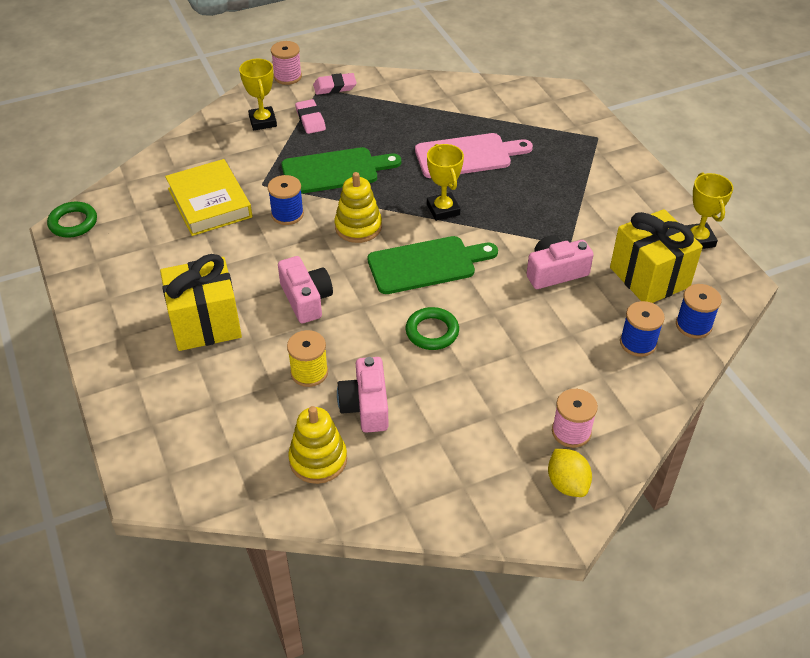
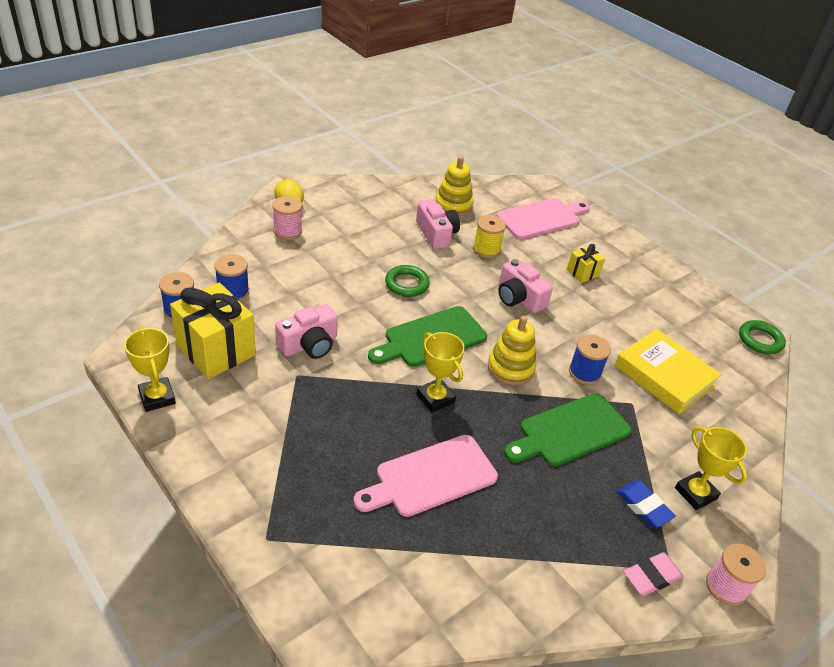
camera: 160 degrees right, 5 degrees down
(198, 420) = (541, 218): none -> pink cutting board
(205, 323) = (582, 273): yellow gift -> yellow gift, size x0.49
(310, 119) = (643, 506): pink eraser -> blue eraser

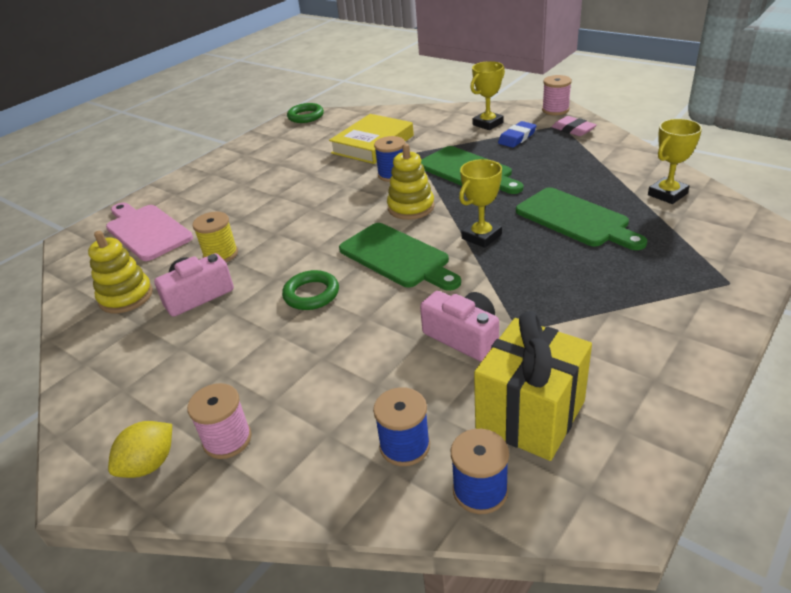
camera: 95 degrees left, 5 degrees down
(157, 397) = (652, 436): yellow trophy -> yellow trophy (667, 194)
(431, 477) = (575, 219): pink cutting board -> green cutting board
(519, 298) = (302, 220): pink camera -> none
(582, 273) = (245, 194): yellow gift -> none

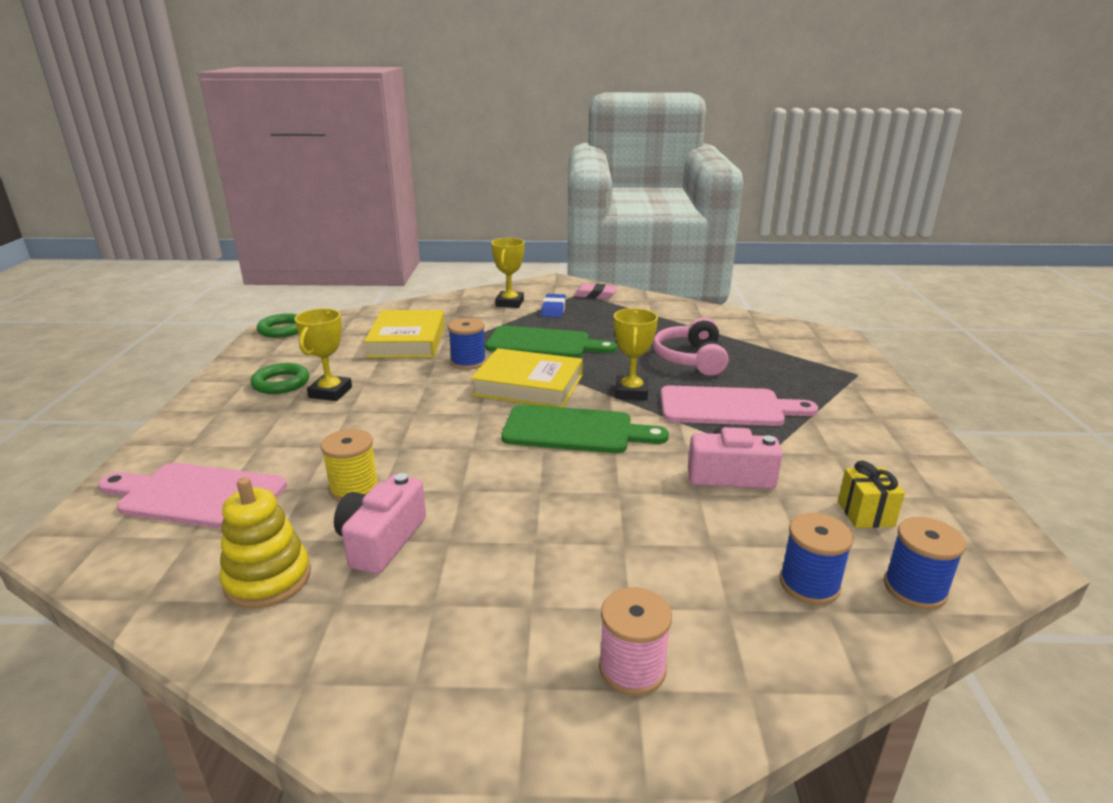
camera: 40 degrees left, 10 degrees down
(149, 464) = (574, 746): yellow lemon -> none
(311, 294) = (528, 491): green ring -> green ring (281, 383)
(411, 207) = (528, 385): yellow stacking toy -> yellow book
(530, 415) = (865, 514): yellow gift -> yellow gift, size x0.49
(545, 276) = (727, 407): none -> pink cutting board
(555, 110) = (559, 283): pink spool -> none
(575, 219) = (691, 359): green cutting board -> pink headphones
(667, 194) = (734, 326): yellow trophy -> yellow trophy (330, 392)

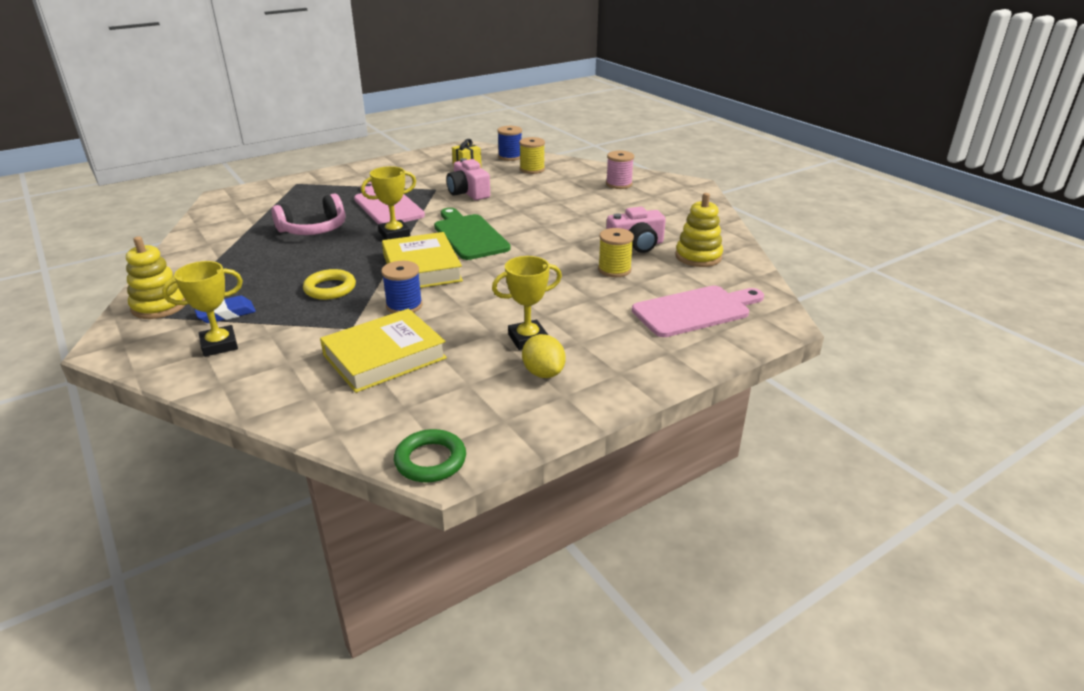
camera: 125 degrees left, 5 degrees up
(197, 496) = (695, 310): pink cutting board -> pink cutting board turned 90 degrees counterclockwise
(281, 383) = (543, 373): green ring -> yellow lemon
(543, 343) = (330, 288): green cutting board -> yellow ring
(595, 295) = (159, 306): pink eraser -> yellow stacking toy
(809, 584) = (532, 169): blue spool -> yellow spool

